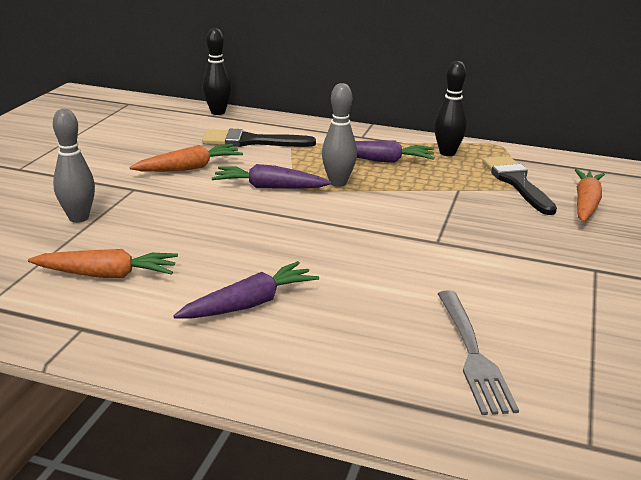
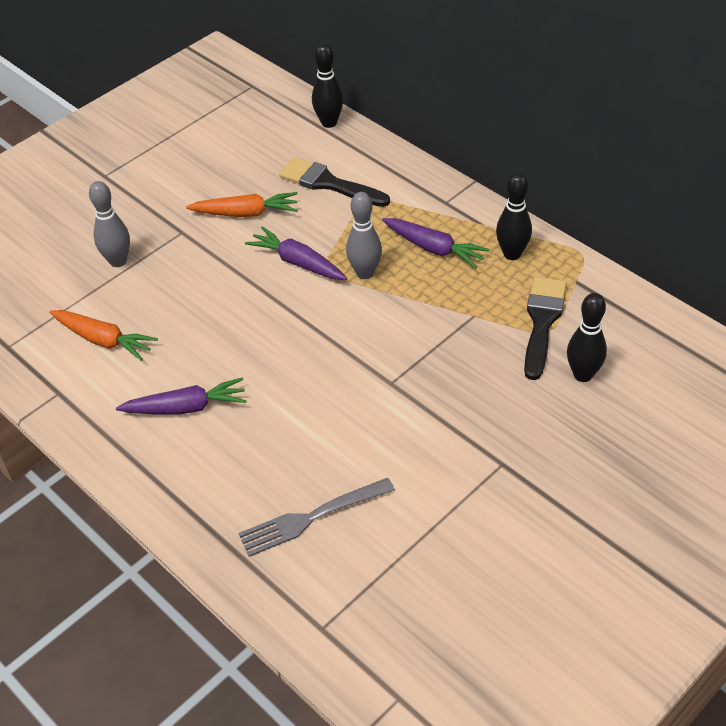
camera: 30 degrees right, 20 degrees up
(472, 354) = (311, 518): grey fork -> grey fork turned 45 degrees clockwise
(585, 204) = (583, 375): orange carrot -> black bowling pin

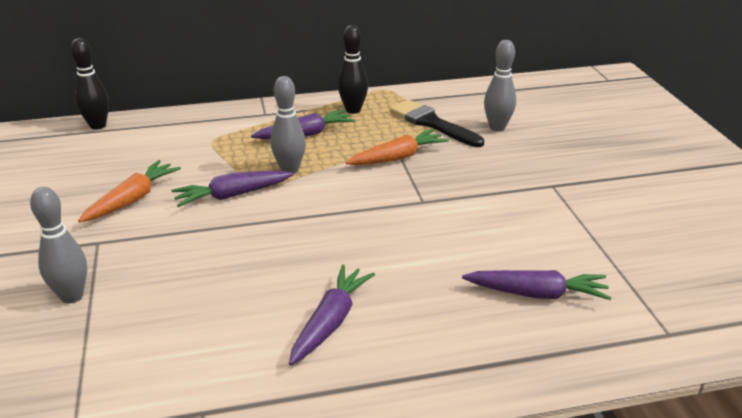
camera: 60 degrees left, 15 degrees down
(103, 340) = (169, 347): orange carrot -> orange carrot (398, 157)
(311, 518) = (537, 294): grey fork -> purple carrot
(328, 183) = (165, 150): black brush -> none
(583, 375) = (497, 127): black bowling pin -> grey bowling pin

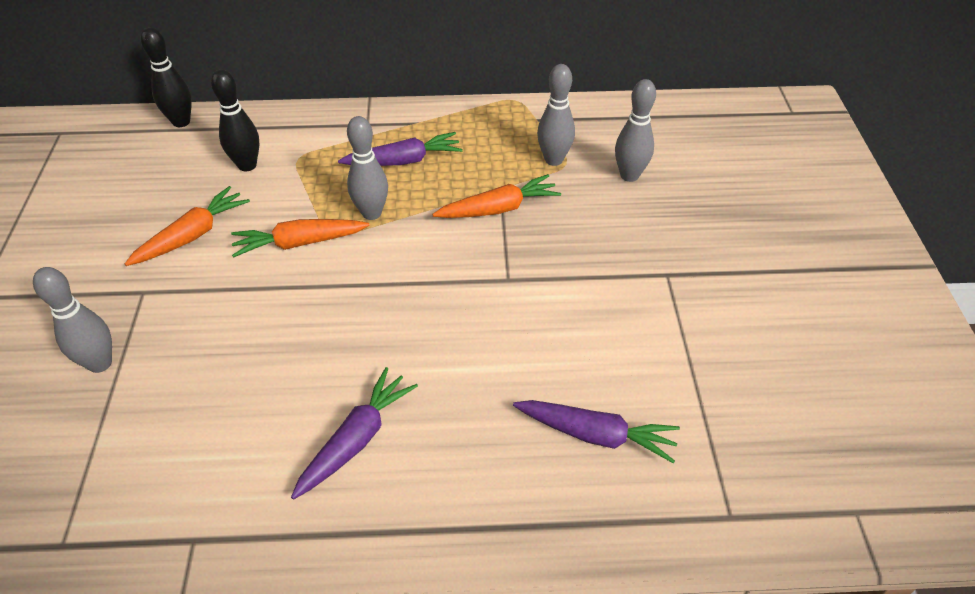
camera: 10 degrees right, 15 degrees up
(232, 195) = (299, 243): purple carrot -> orange carrot
(353, 110) = (468, 129): black bowling pin -> black bowling pin (247, 165)
(431, 123) = (553, 160): black brush -> grey bowling pin

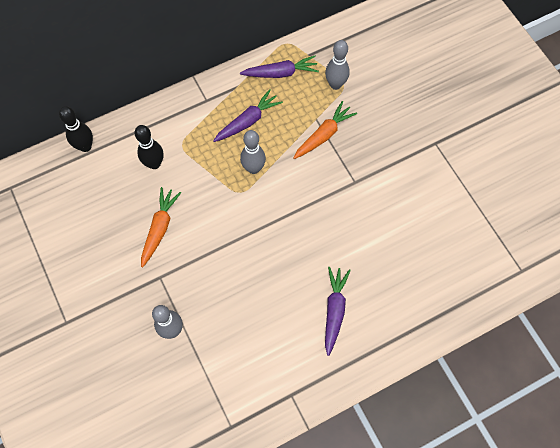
camera: 25 degrees left, 20 degrees up
(299, 243) = (226, 207): orange carrot -> none
(596, 435) = (445, 256): purple carrot -> purple carrot (281, 73)
(629, 175) = (384, 79): grey bowling pin -> none

